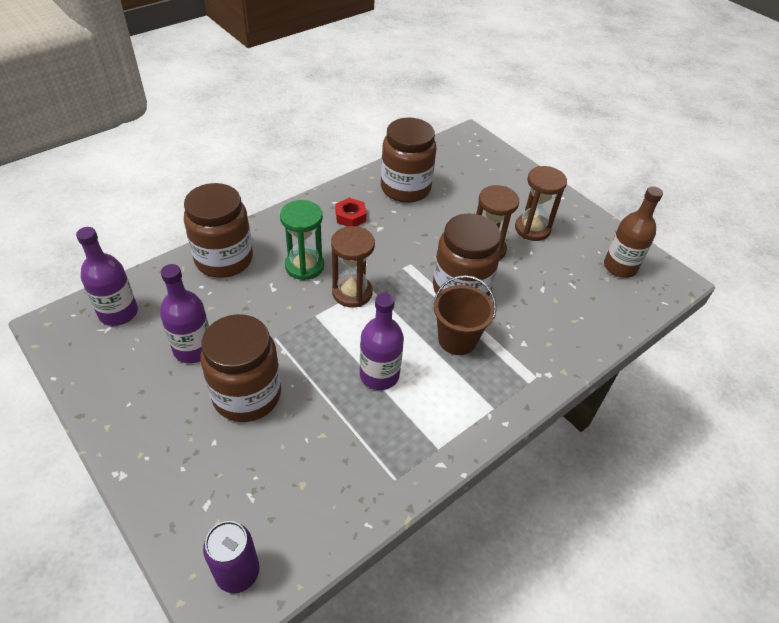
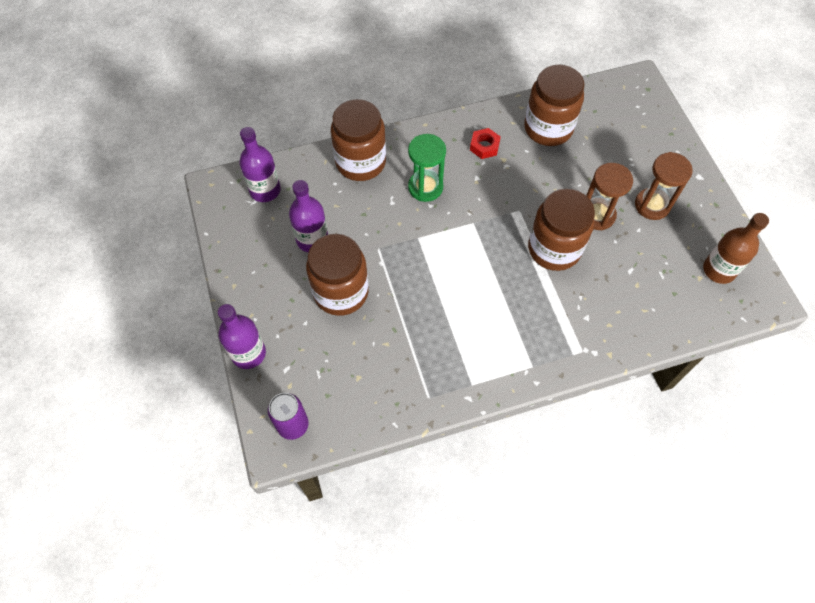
camera: 25 degrees right, 15 degrees up
(352, 293) = (456, 225): brown hourglass -> none
(379, 375) = (450, 308): purple bottle -> purple bottle (248, 353)
(457, 339) = (529, 296): brown bucket -> none

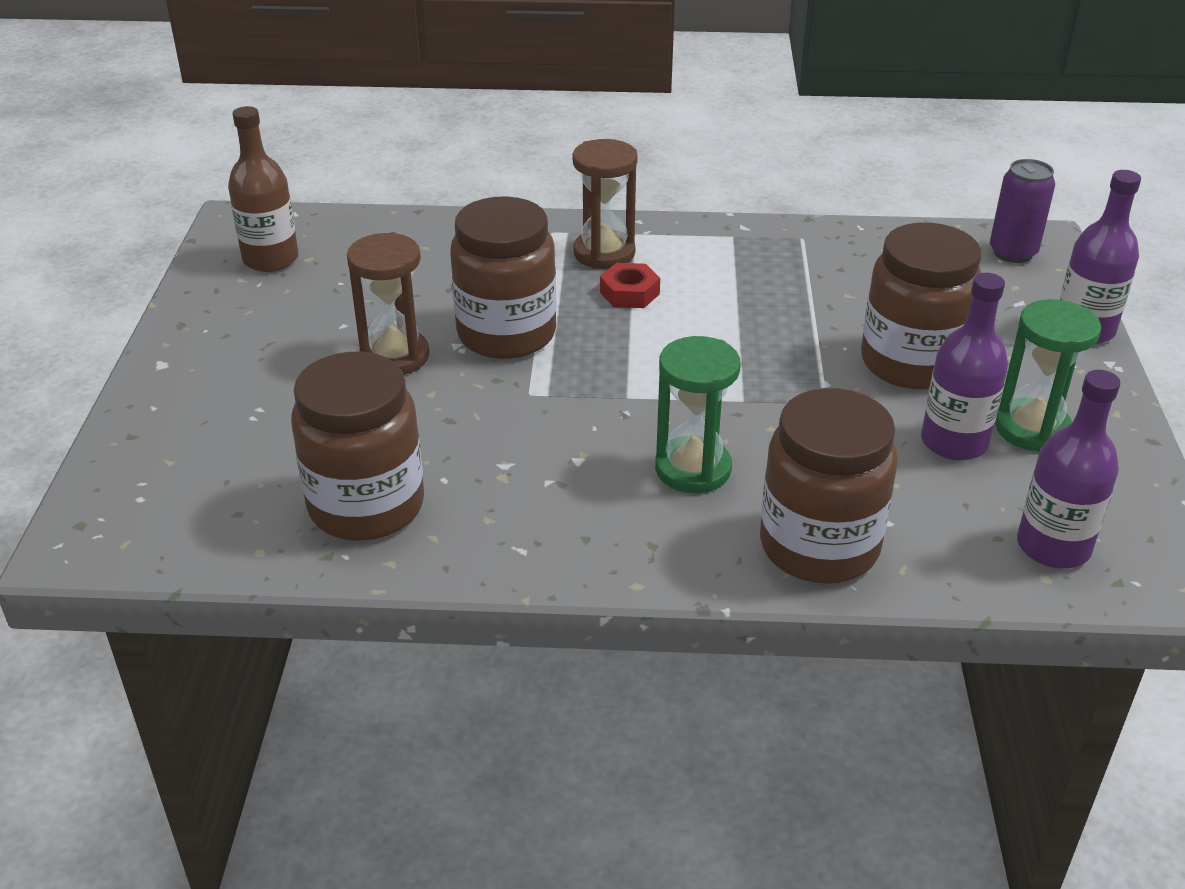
camera: 160 degrees left, 25 degrees down
(276, 260) = (1032, 429): none -> green hourglass
(484, 146) = (527, 508): red nut -> red nut (629, 293)
(652, 205) = (287, 347): brown hourglass -> brown hourglass (604, 253)

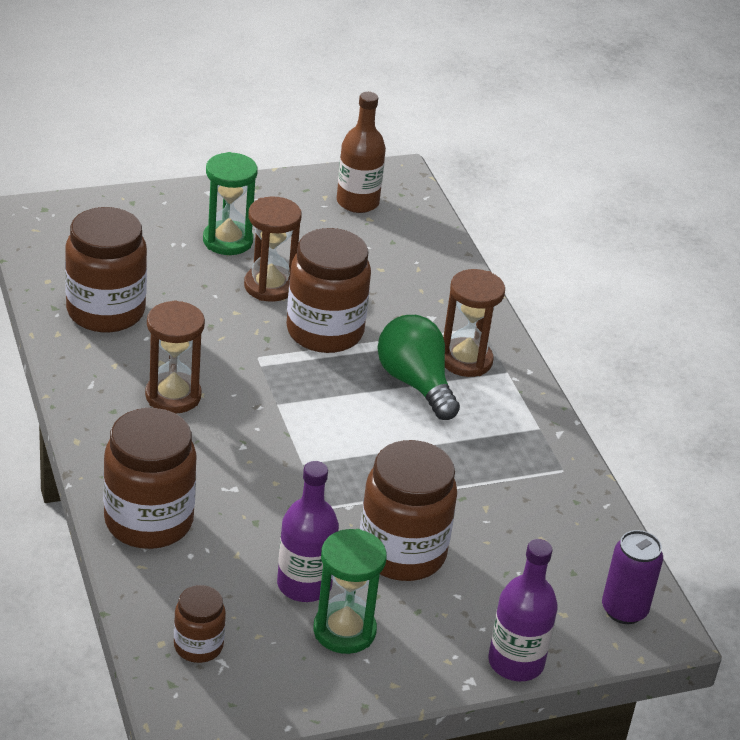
camera: 65 degrees right, 0 degrees up
(577, 478) = (173, 396): none -> brown hourglass
(629, 293) = (415, 383): red nut -> green light bulb
(693, 469) = (207, 449): green hourglass -> green hourglass (227, 241)
(1053, 546) = (198, 646): purple bottle -> brown jar

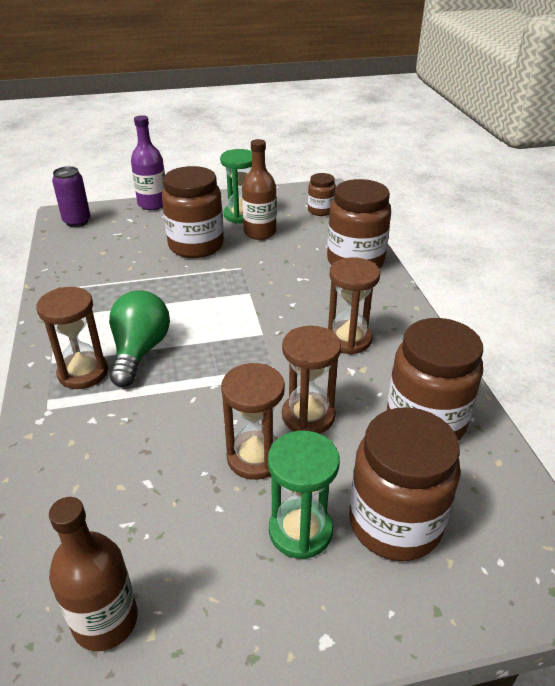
camera: 170 degrees left, 0 degrees up
(221, 318) = (308, 416): none -> brown hourglass
(304, 585) = (260, 232): purple bottle -> brown bottle
(325, 331) = (207, 401): brown jar -> brown jar (395, 523)
(415, 383) = (140, 351): green light bulb -> green light bulb turned 150 degrees counterclockwise

